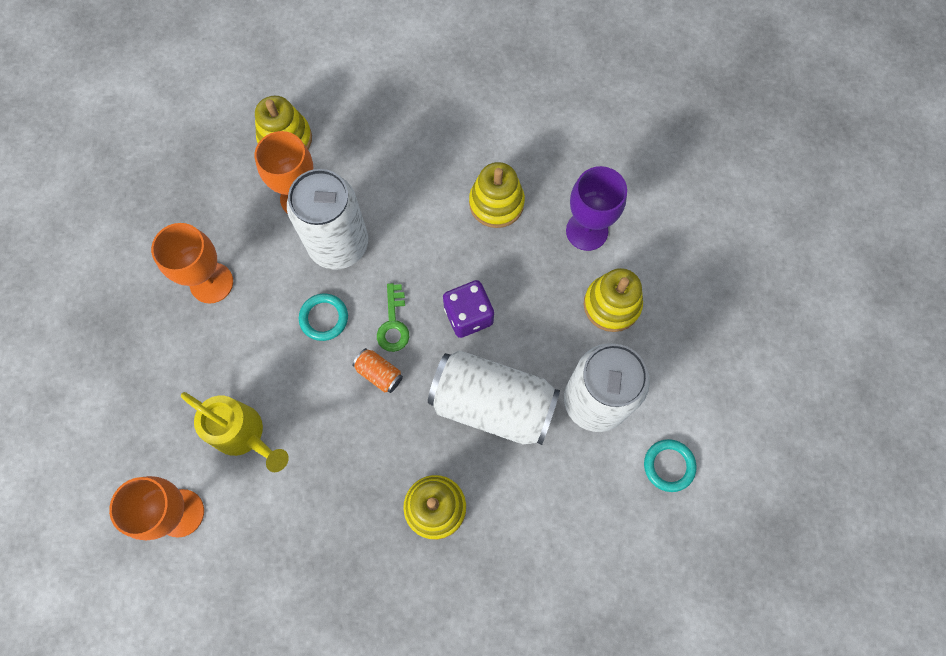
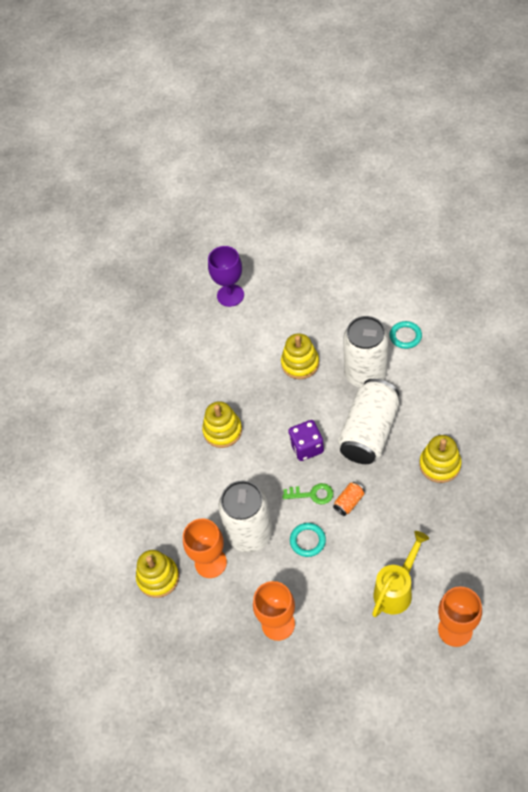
camera: 80 degrees left, 15 degrees down
(587, 231) = (246, 376): purple goblet -> purple goblet (230, 295)

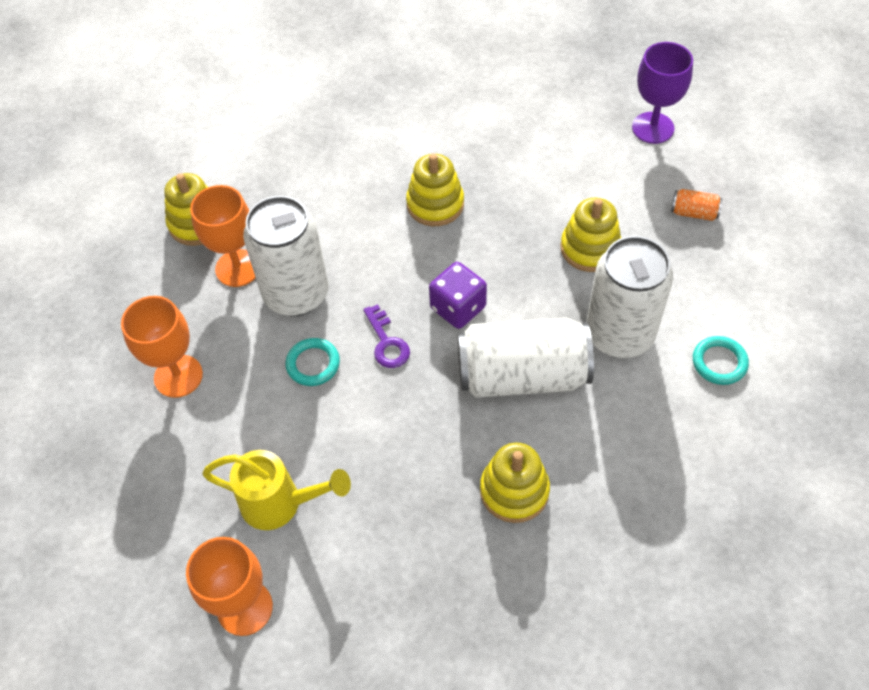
camera: 60 degrees right, 0 degrees up
(312, 494) = (387, 342): green key -> purple key
(349, 502) = (394, 392): orange can -> orange can (694, 213)

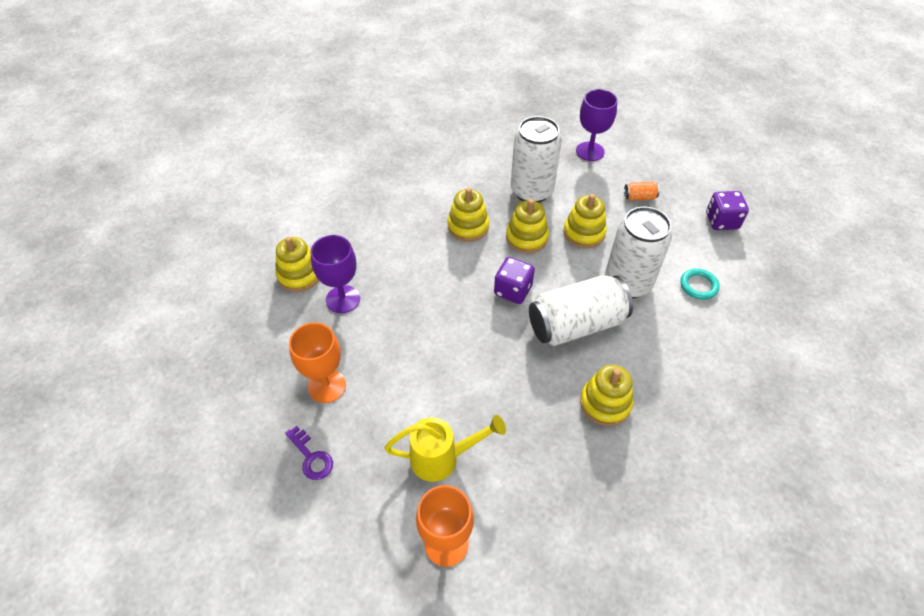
camera: 20 degrees left, 5 degrees down
(238, 268) = (343, 299): orange goblet -> purple goblet
(296, 294) = (393, 307): white can -> white can (531, 191)
(313, 364) = (426, 352): turquoise ring -> none
(387, 342) = (473, 325): purple key -> purple key (311, 457)
(507, 238) = (526, 238): none -> yellow stacking toy
(800, 275) = (721, 221): none -> purple dice

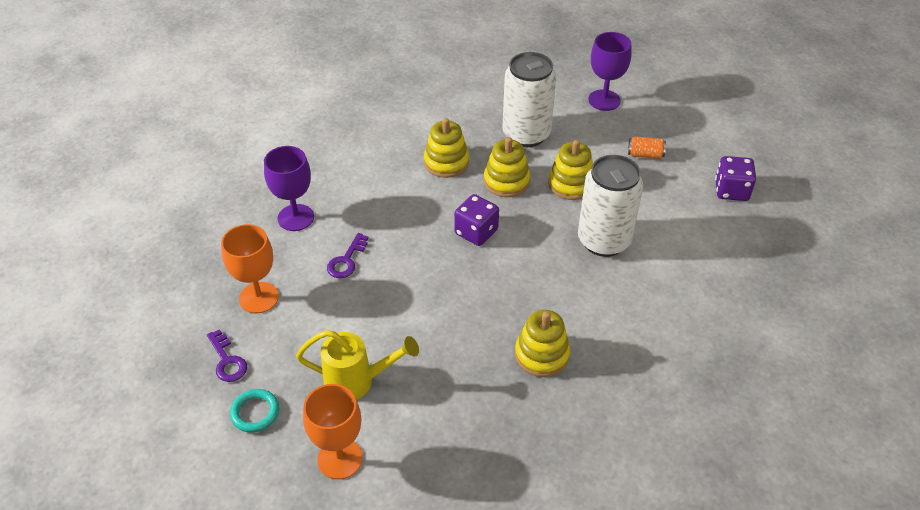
camera: 10 degrees right, 5 degrees down
(299, 275) = (257, 188): yellow stacking toy -> none
(401, 335) = (346, 260): none -> purple key
(576, 324) = (534, 274): white can -> none
(698, 286) = (682, 253): turquoise ring -> turquoise ring (255, 412)

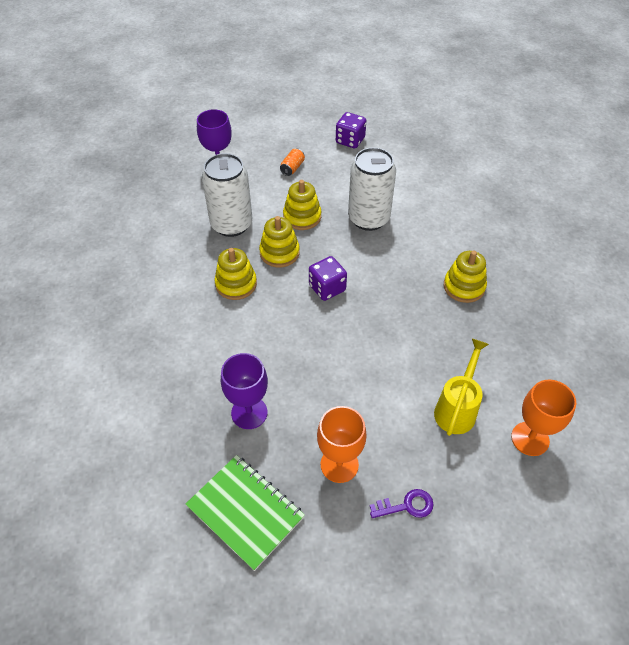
camera: 70 degrees left, 5 degrees up
(193, 245) = (245, 512): none -> green notebook
(255, 412) = (470, 493): turquoise ring -> none
(346, 260) = (321, 385): purple key -> none

